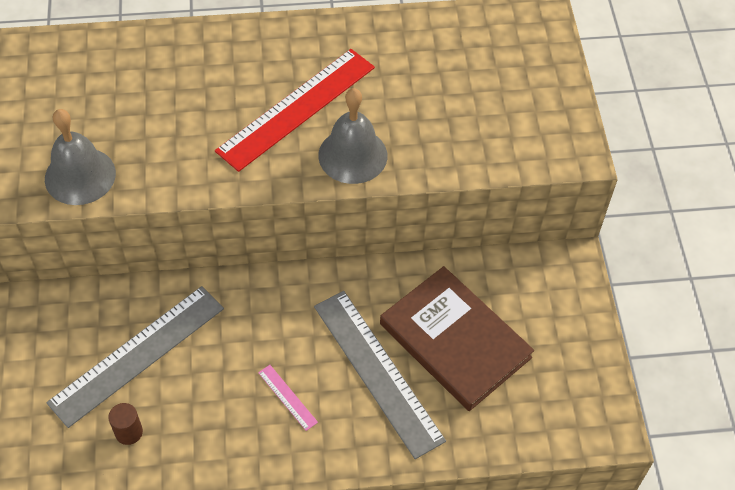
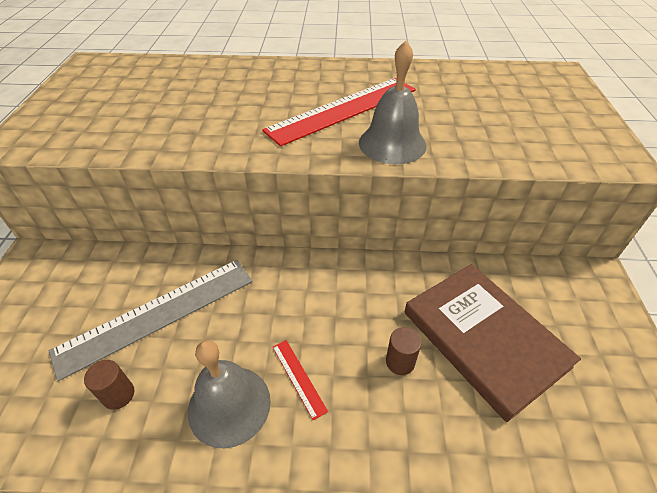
camera: 10 degrees right, 10 degrees down
(80, 176) = (133, 138): grey bell -> grey bell (229, 405)
(287, 397) = (298, 377): pink ruler -> red ruler
(378, 372) = (400, 362): grey ruler -> brown cylinder

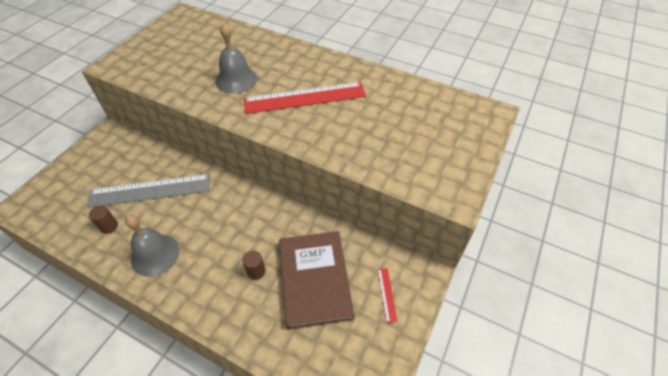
camera: 25 degrees right, 5 degrees up
(298, 377) = (197, 256): red ruler -> red ruler (387, 294)
(392, 143) = (313, 134): grey bell -> grey bell (236, 79)

